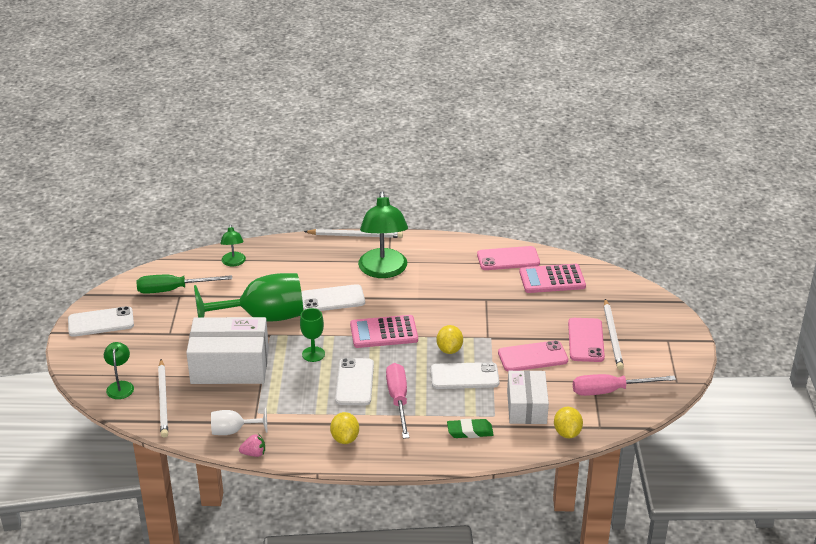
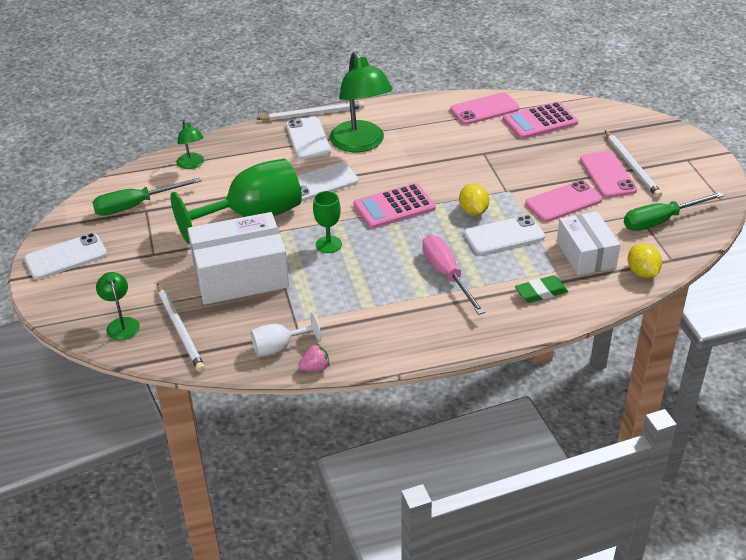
camera: 15 degrees left, 5 degrees up
(345, 438) = (410, 328): yellow lemon -> none
(355, 382) = (389, 265): white phone -> white phone (308, 138)
(610, 391) = (660, 221): pink screwdriver -> green screwdriver

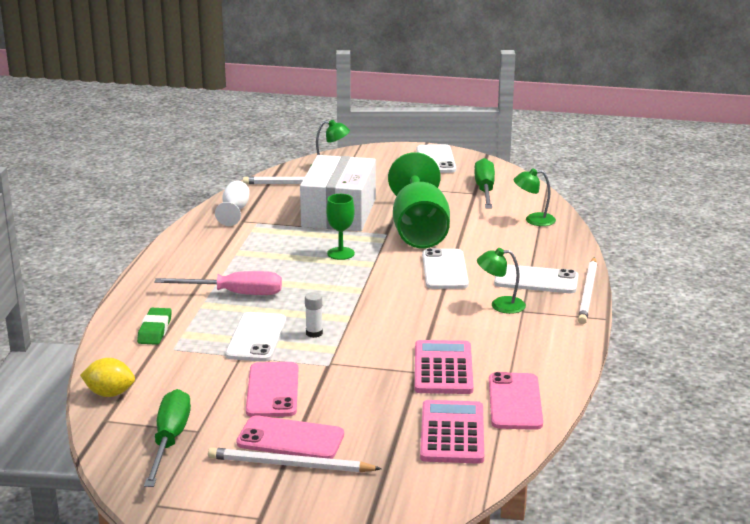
camera: 115 degrees right, 15 degrees down
(315, 368) = (195, 219): pink strawberry -> none
(361, 144) = (500, 305): green lamp -> green lamp, size x0.49
(394, 207) = (366, 295): pink calculator -> pink calculator (443, 368)
(473, 211) = (314, 333): yellow lemon -> white glue stick
(586, 254) = (175, 372): white box -> none

